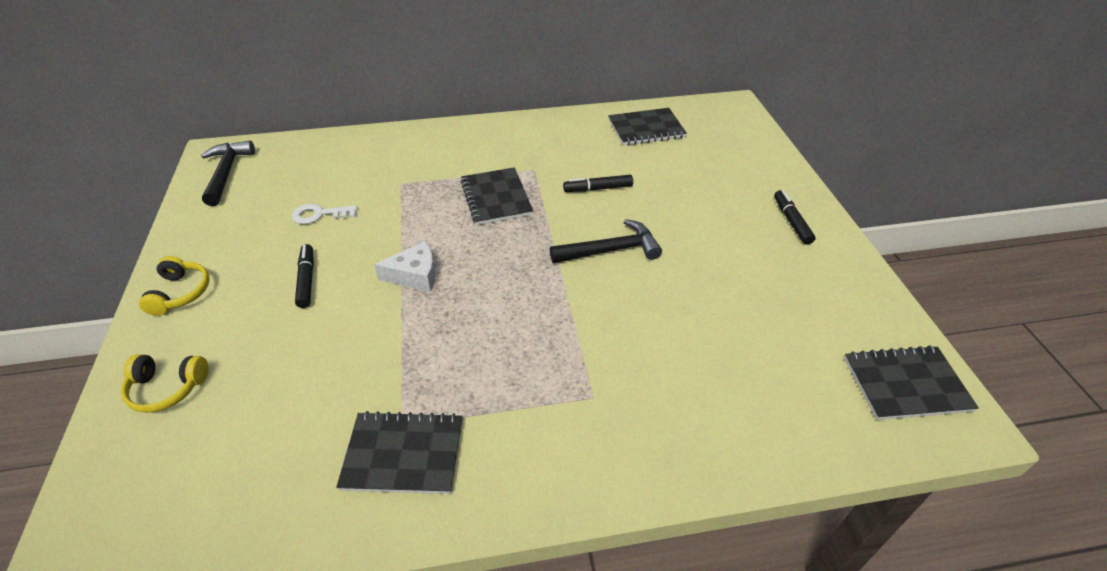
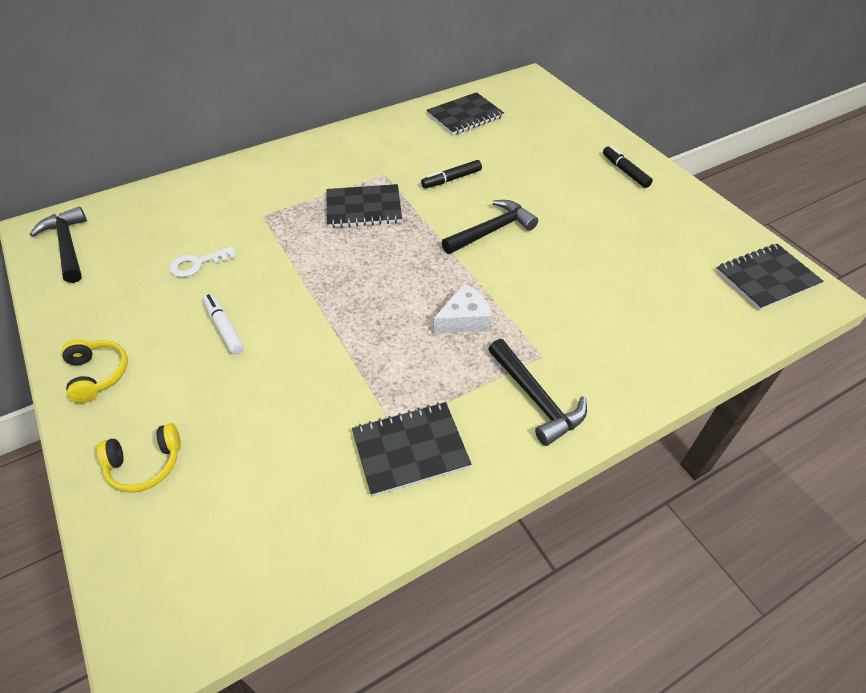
camera: 20 degrees left, 5 degrees up
(307, 280) = (224, 327): black marker -> white marker
(415, 275) = (328, 296): white cheese -> white cheese (464, 319)
(496, 198) = (364, 208): black notebook -> black notebook turned 60 degrees counterclockwise
(560, 441) = (536, 398): none -> black hammer

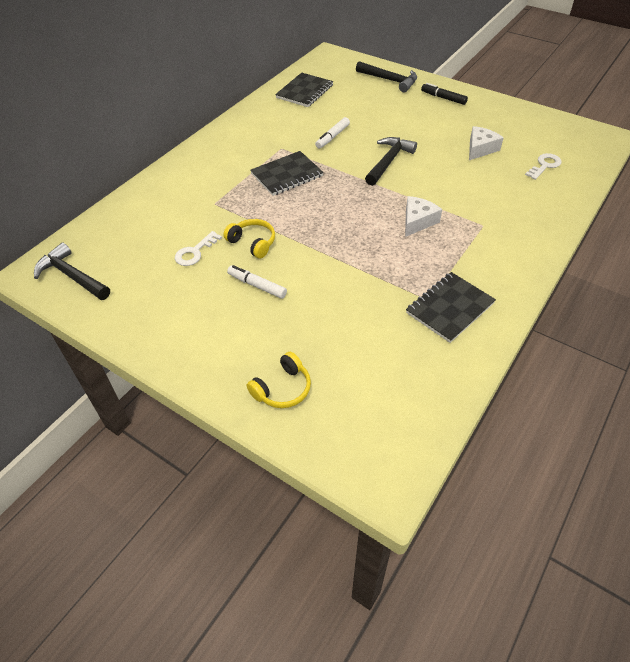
camera: 25 degrees left, 0 degrees up
(98, 374) = (189, 350): yellow headphones -> yellow headphones (253, 243)
(451, 179) = (332, 137): black marker -> white marker
(536, 398) = (499, 250): black hammer -> black hammer (389, 80)
(620, 252) = (480, 149): none -> white cheese
(691, 304) = (544, 165): none -> white key
(766, 278) = (574, 137): black notebook -> none

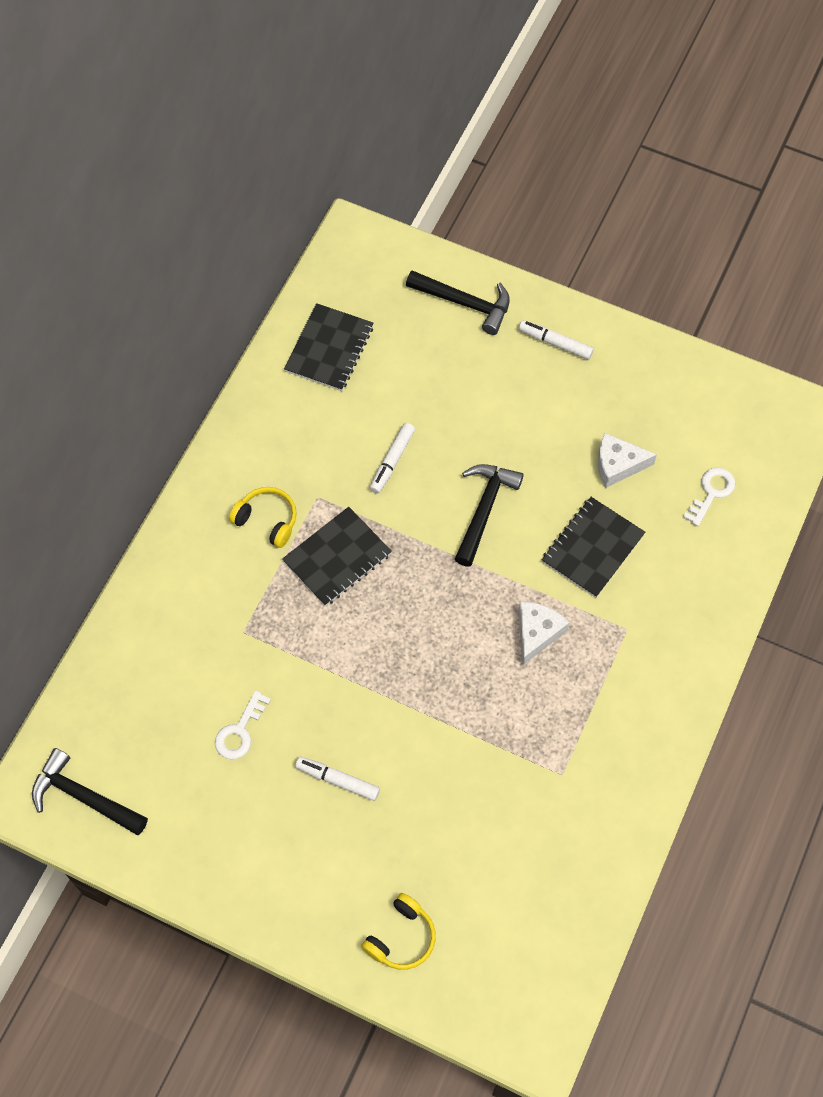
camera: 10 degrees left, 15 degrees up
(253, 243) = (316, 703): yellow headphones -> yellow headphones (267, 520)
(443, 98) = (555, 343): black marker -> white marker
(450, 308) = (590, 785): black notebook -> black notebook (592, 548)
(480, 149) = (617, 465): white cheese -> white cheese turned 120 degrees counterclockwise

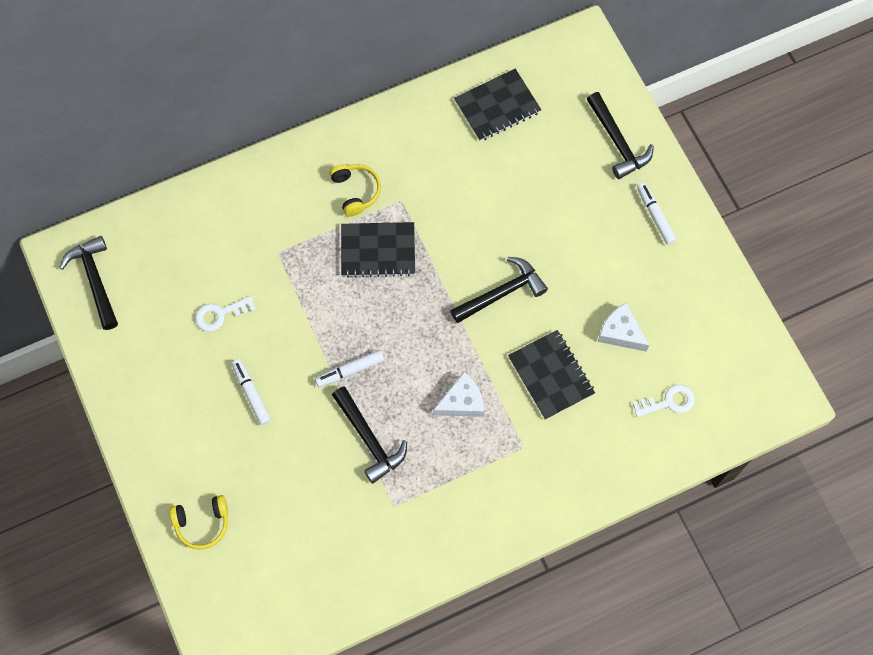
camera: 40 degrees right, 5 degrees up
(392, 461) = (470, 214): white marker -> white marker (350, 370)
(484, 732) = (369, 439): none -> black hammer
(592, 548) = (551, 375): black notebook -> black notebook turned 75 degrees clockwise

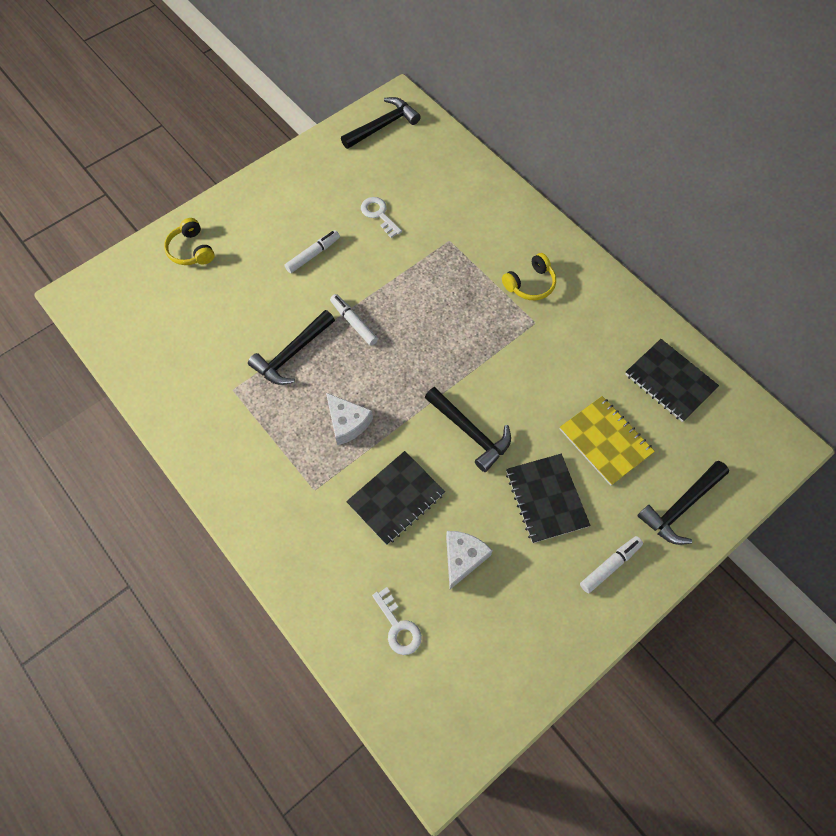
camera: 75 degrees right, 5 degrees down
(378, 250) = (478, 316): black notebook -> black notebook (546, 498)
(541, 181) = (605, 441): none -> yellow notebook

